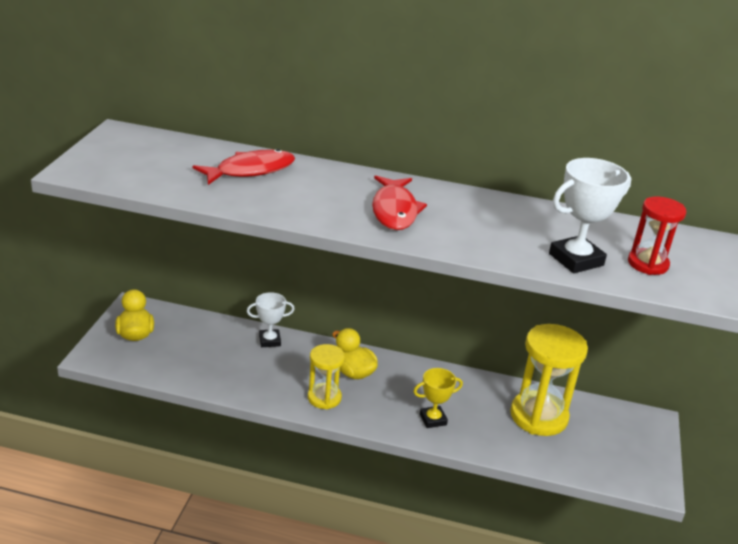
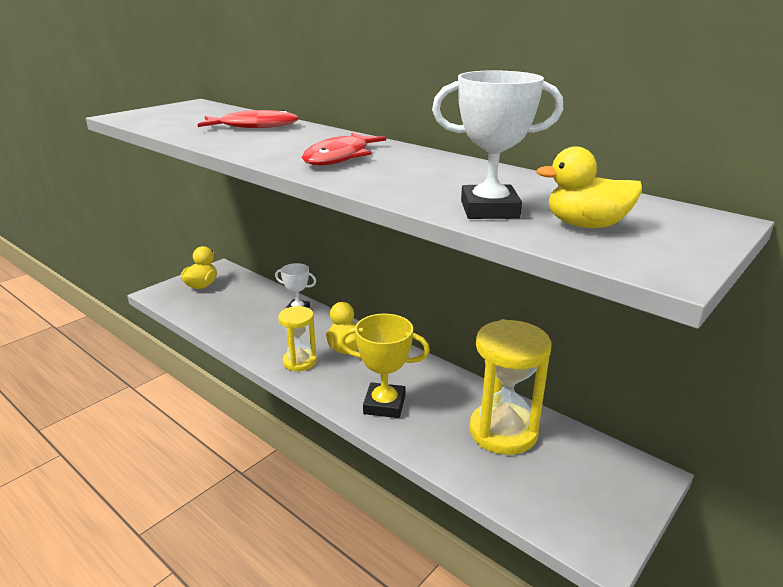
camera: 30 degrees right, 5 degrees down
(433, 419) = (384, 405): yellow trophy -> yellow trophy, size x1.56
(647, 264) = (586, 225): red hourglass -> yellow duck

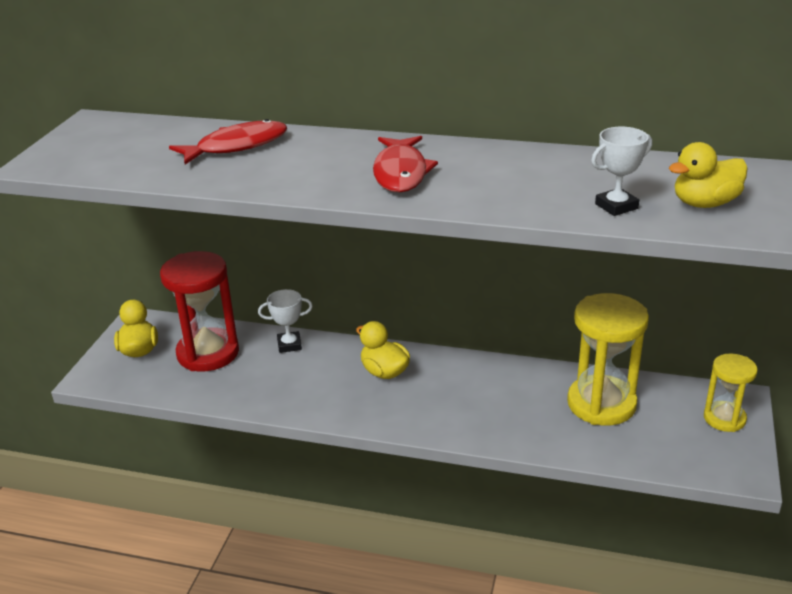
camera: 25 degrees left, 5 degrees up
(240, 299) = (208, 353): none -> red hourglass
(300, 361) = (350, 402): yellow hourglass -> yellow hourglass (724, 418)
(384, 405) = (476, 417): yellow trophy -> none
(489, 209) = (616, 206): white trophy -> white trophy, size x0.64

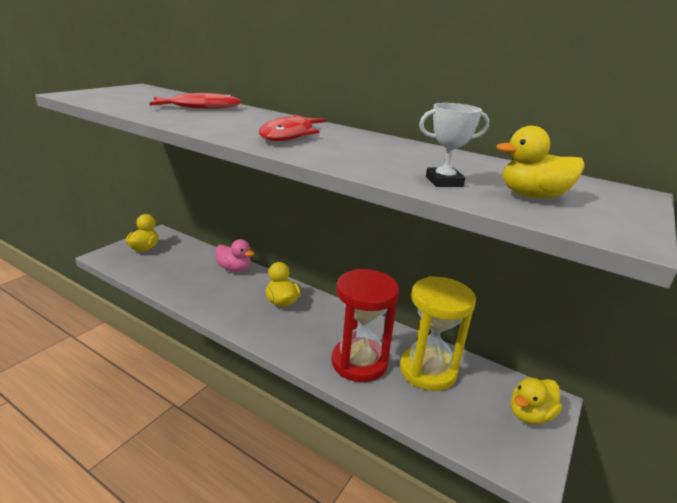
camera: 15 degrees right, 5 degrees down
(208, 353) = (182, 260): red hourglass -> red hourglass (359, 362)
(289, 345) = (234, 268): white trophy -> pink duck
(724, 418) = (530, 415): yellow hourglass -> yellow duck

